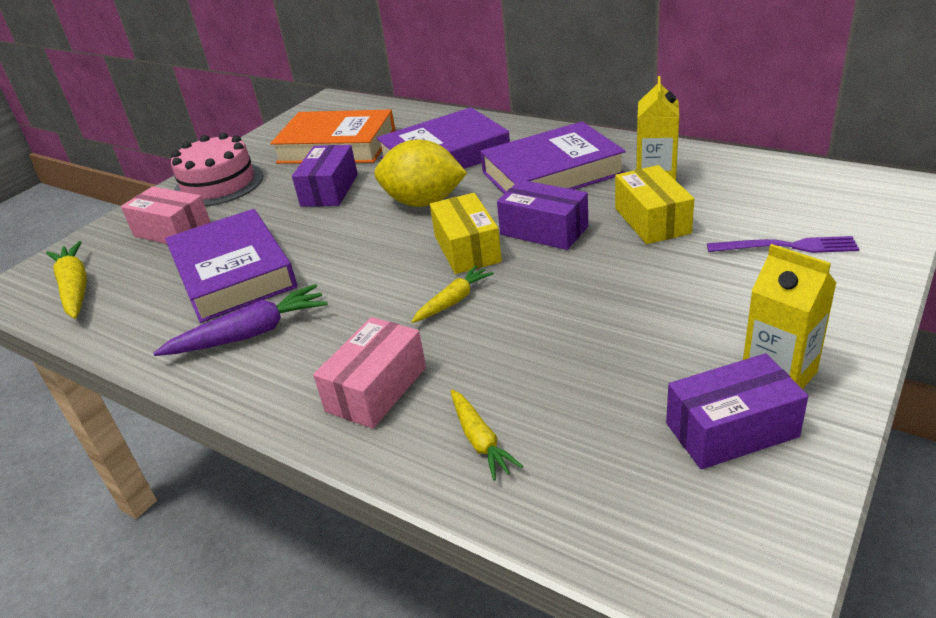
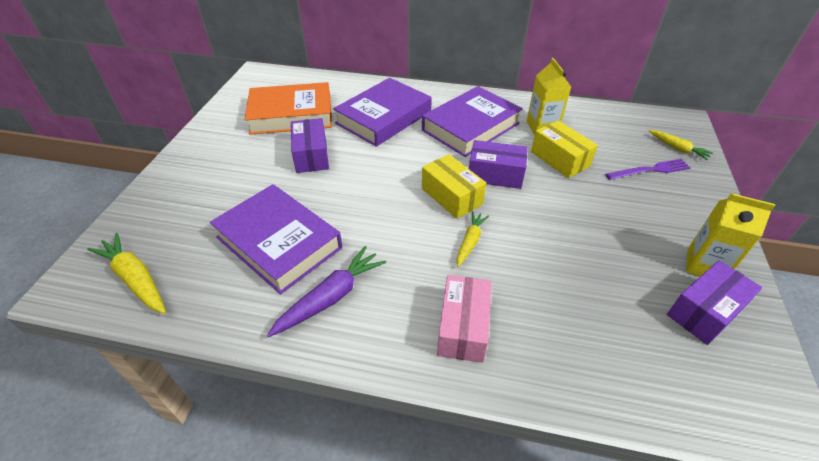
camera: 25 degrees left, 10 degrees up
(173, 231) = (195, 209): pink box -> none
(218, 184) = (209, 158): pink cake -> none
(423, 202) = (393, 159): yellow lemon -> none
(480, 440) = (562, 354): yellow carrot -> yellow carrot (677, 148)

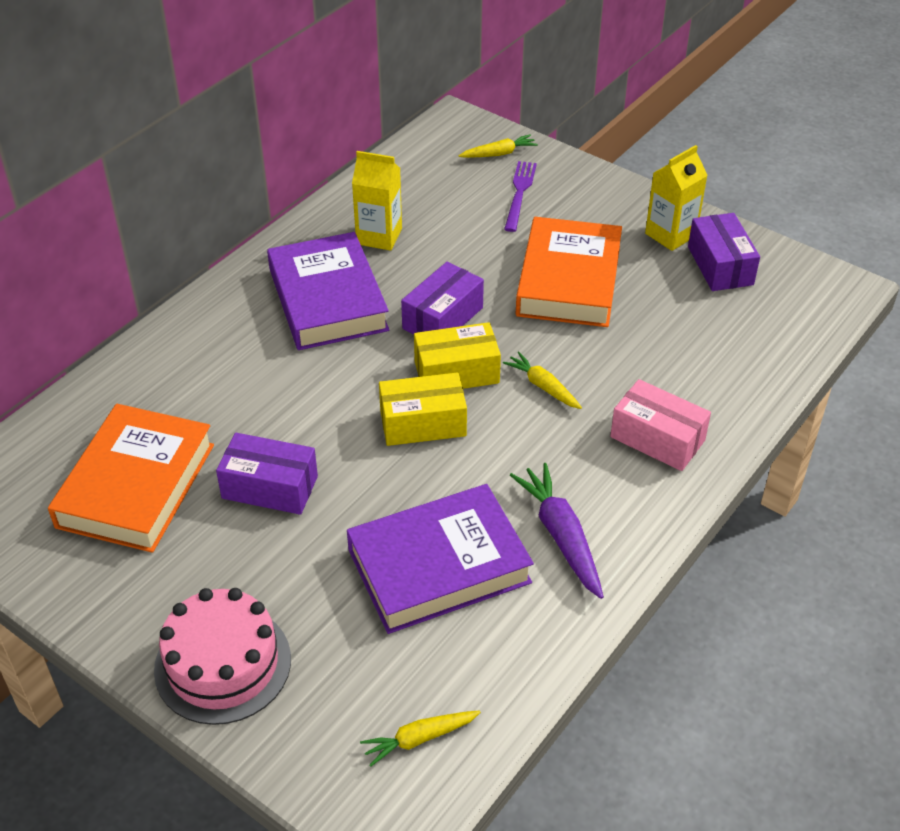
camera: 65 degrees left, 0 degrees up
(135, 279) = (419, 739): yellow carrot -> yellow carrot, size x0.63
(180, 182) = (223, 664): none -> pink cake
(383, 117) = (234, 379): purple book -> none
(559, 159) = (452, 251): yellow box -> yellow box (423, 423)
(588, 222) = (568, 280): none -> orange book

